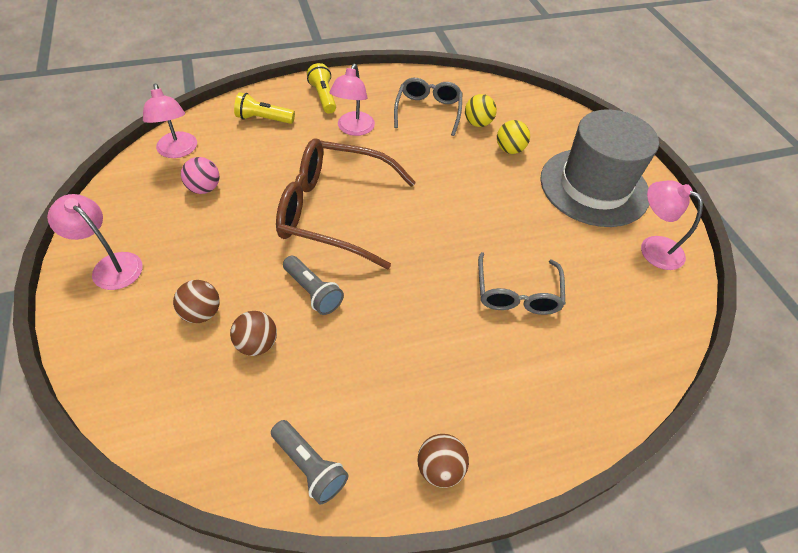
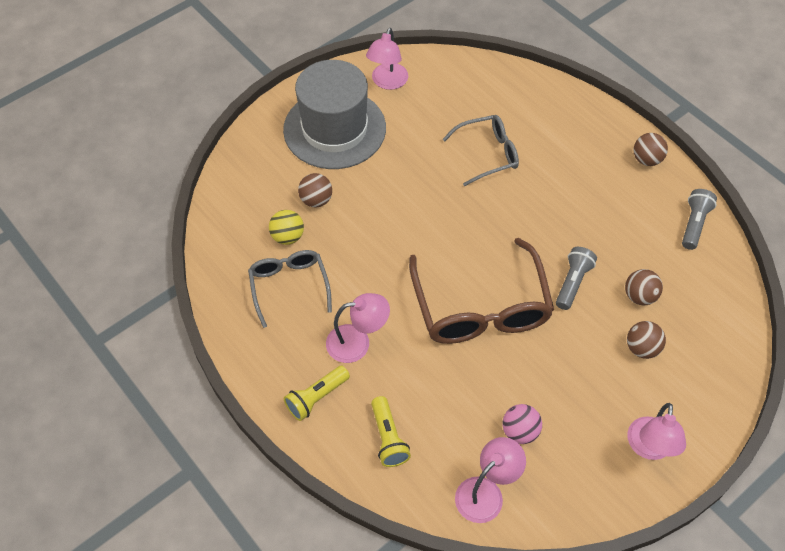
camera: 110 degrees left, 5 degrees up
(428, 111) = (289, 286): grey glasses -> grey glasses turned 90 degrees clockwise
(509, 150) = (316, 200): yellow ball -> brown ball

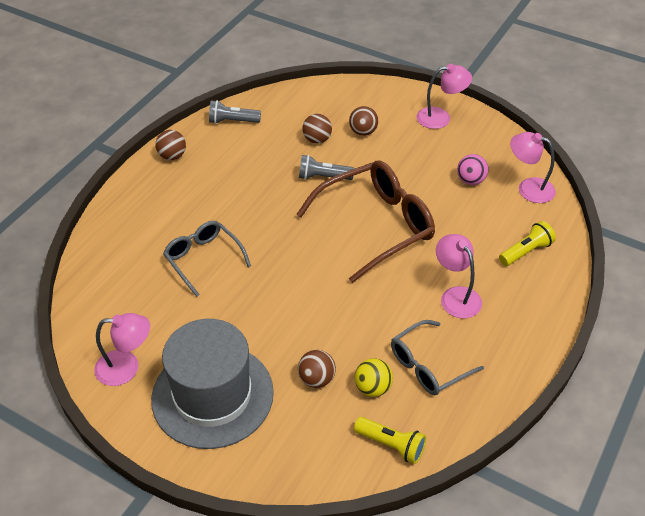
camera: 110 degrees left, 10 degrees down
(316, 397) = (523, 307): yellow flashlight -> yellow flashlight (391, 445)

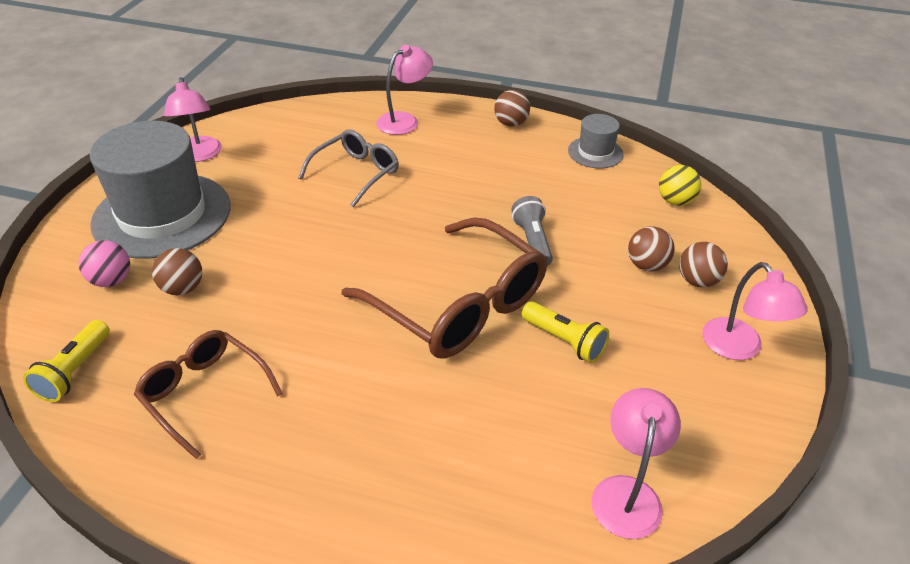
camera: 75 degrees right, 5 degrees down
(232, 121) = (595, 152): grey flashlight -> grey hat
(317, 140) = (603, 225): brown ball -> brown ball (697, 281)
(372, 388) = (167, 341): yellow ball -> yellow ball (675, 201)
(428, 366) = (204, 393): grey glasses -> brown glasses
(456, 296) = (340, 411): pink lamp -> pink lamp (404, 120)
(470, 180) = (604, 404): pink ball -> pink ball (111, 280)
(526, 251) = (462, 500): yellow flashlight -> yellow flashlight (564, 341)

